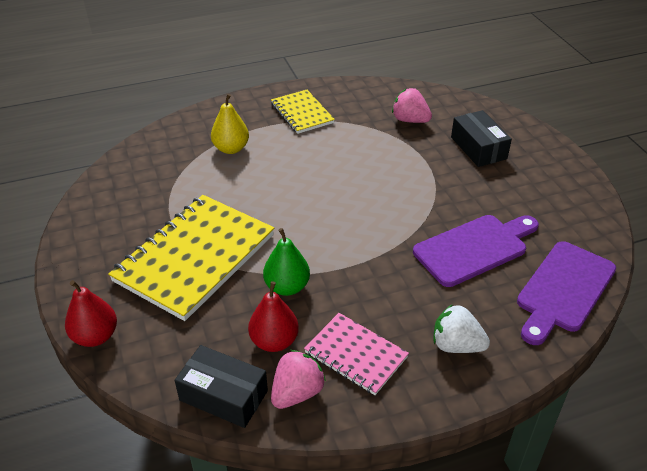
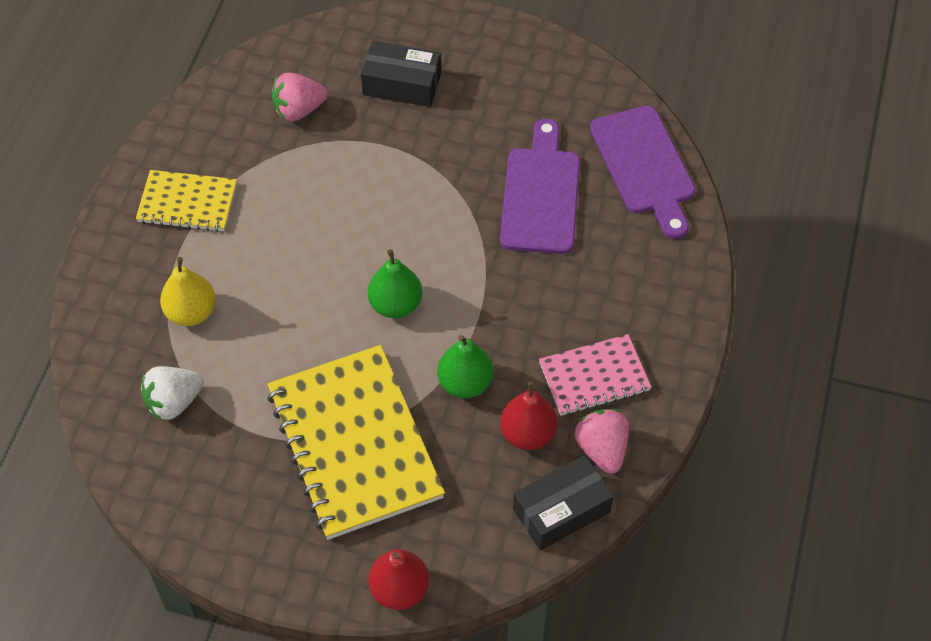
camera: 55 degrees left, 15 degrees up
(316, 224) = (395, 305): none -> green pear
(456, 345) = (642, 292): white strawberry -> white strawberry (174, 402)

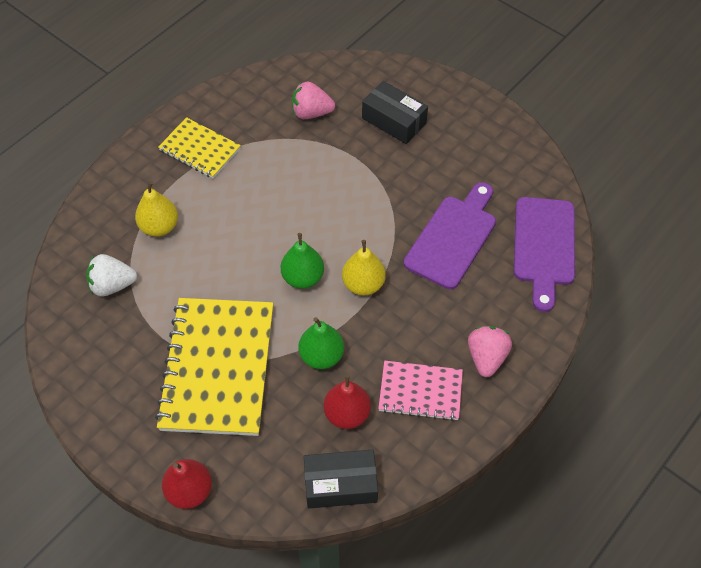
camera: 25 degrees right, 0 degrees up
(468, 285) = (363, 284): none -> yellow pear
(602, 449) = (396, 450): pink strawberry -> pink strawberry (486, 357)

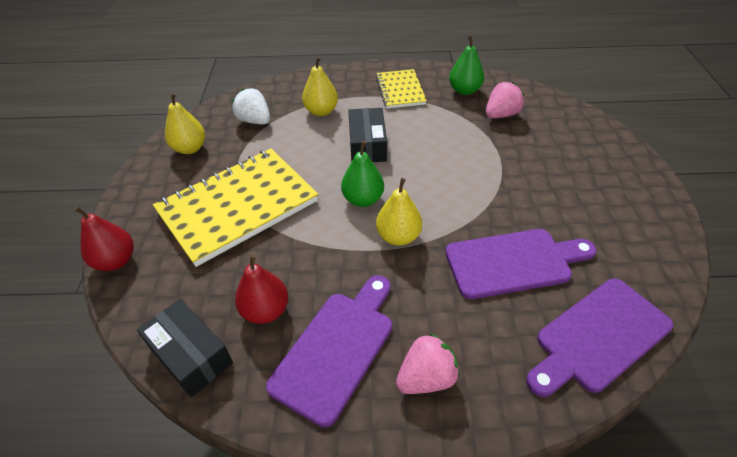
camera: 50 degrees right, 10 degrees down
(95, 360) = (190, 148): none -> yellow pear
(311, 113) = (501, 115): pink strawberry -> pink strawberry turned 90 degrees clockwise
(321, 356) = (305, 256): green pear -> green pear (464, 90)
(394, 120) = (561, 155): black box -> black box (367, 145)
(420, 392) = (337, 349): pink notebook -> purple cutting board

